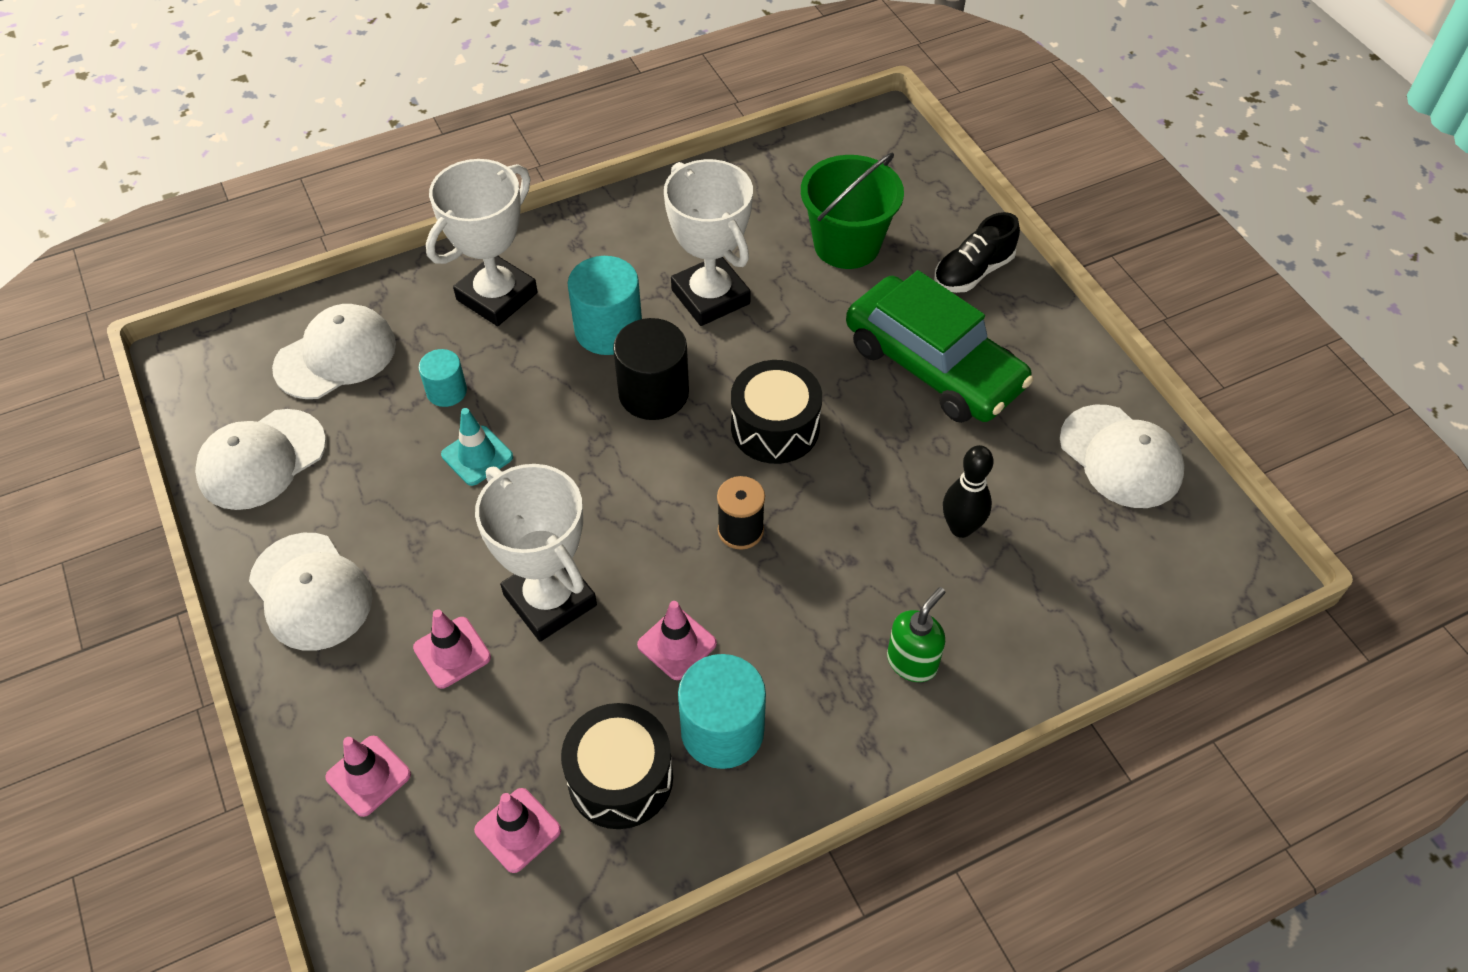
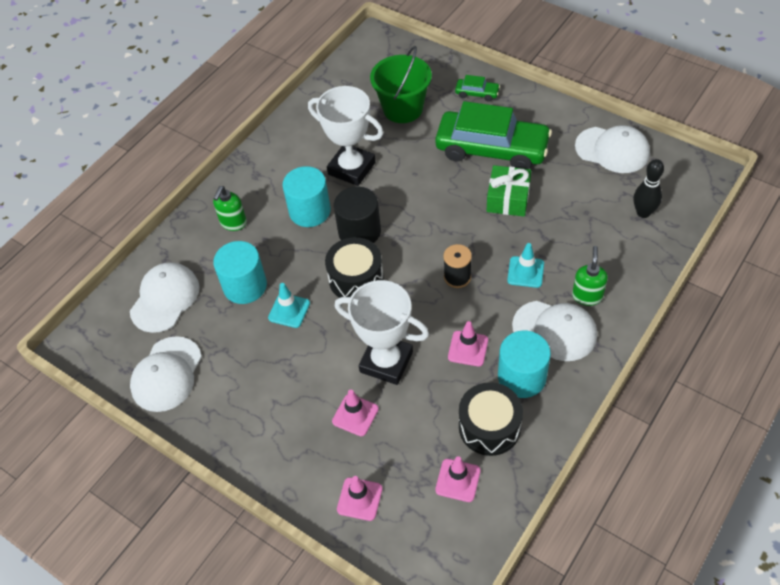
camera: 25 degrees left, 0 degrees up
(311, 591) = (252, 426): white cap -> white cap (555, 330)
(446, 391) = (245, 286): turquoise cylinder -> turquoise cylinder, size x1.74
(497, 296) = (233, 223): white trophy -> green soap dispenser
(775, 427) = (436, 218): black drum -> black drum (356, 278)
(846, 575) = (525, 272): none -> turquoise traffic cone
(902, 451) = (508, 198): none -> green gift
(961, 528) = (563, 221): black bowling pin -> black bowling pin (643, 213)
(973, 272) = (477, 93): black shoe -> green car

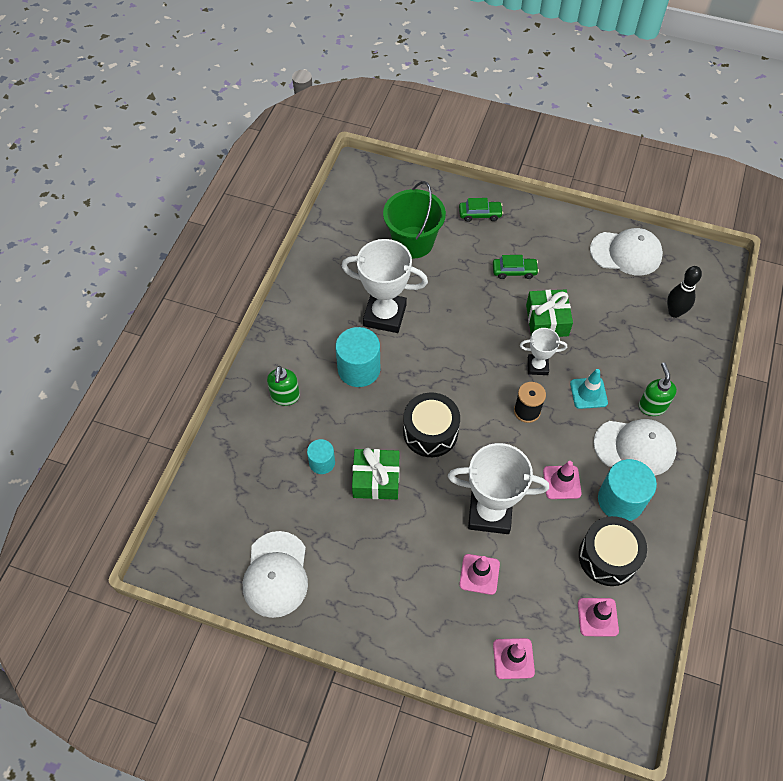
camera: 20 degrees left, 5 degrees up
(165, 298) = (244, 493): white cap -> none
(245, 286) = (322, 462): turquoise cylinder -> turquoise cylinder, size x0.57
(289, 310) = (376, 479): turquoise traffic cone -> green gift
(359, 231) = (416, 381): black cylinder -> none
(483, 238) = (537, 366): none -> white trophy
(492, 149) = (514, 271): green car -> green car, size x0.41

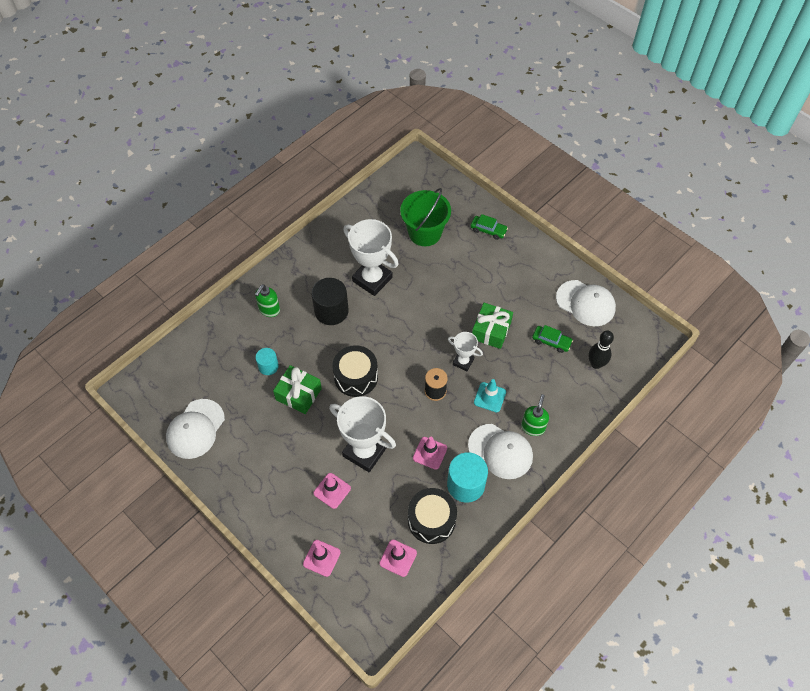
camera: 25 degrees right, 0 degrees up
(359, 369) = (331, 311): turquoise cylinder -> black cylinder
(514, 271) = (488, 283): green car -> green car (551, 341)

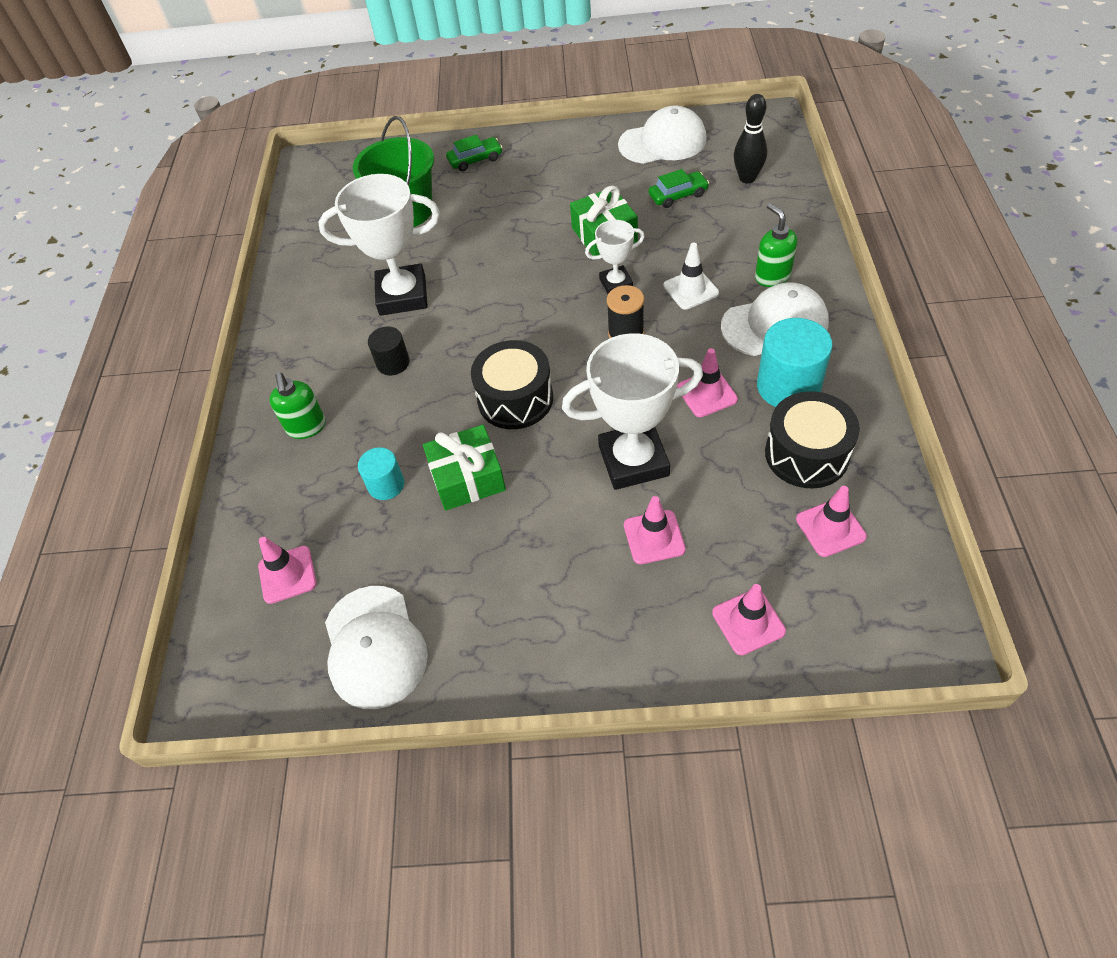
camera: 40 degrees left, 5 degrees down
(198, 369) = (287, 575): none -> pink traffic cone
(331, 311) = (393, 363): black cylinder -> black cylinder, size x0.57
(489, 397) = (690, 289): turquoise traffic cone -> white traffic cone

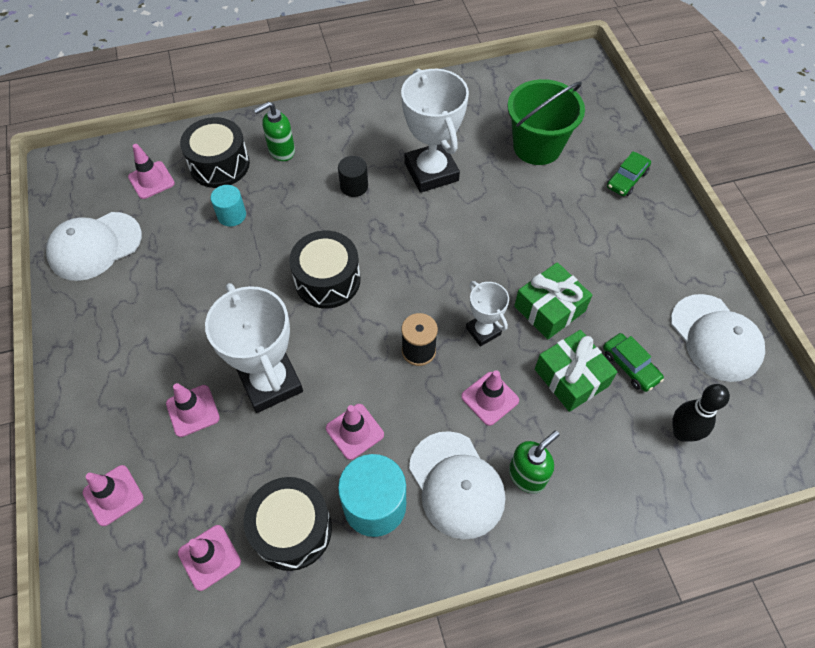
camera: 70 degrees right, 5 degrees up
(297, 494) = (219, 164): none -> black drum
(467, 478) = (242, 266): green gift -> green gift (571, 377)
(475, 160) = (626, 179): green car -> green car turned 75 degrees clockwise
(690, 289) = (490, 398): white traffic cone -> pink traffic cone

